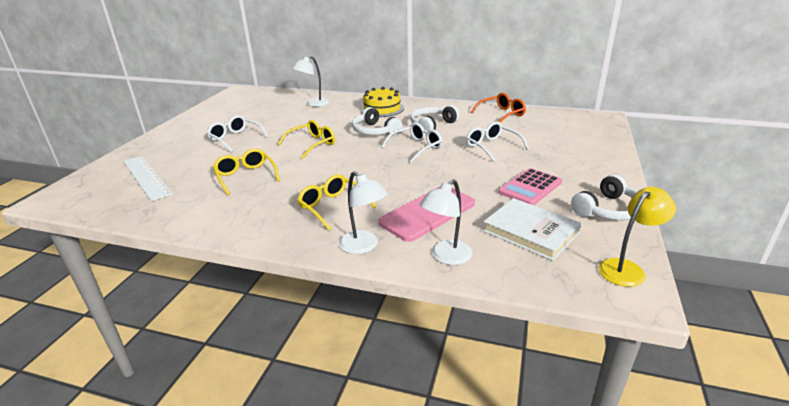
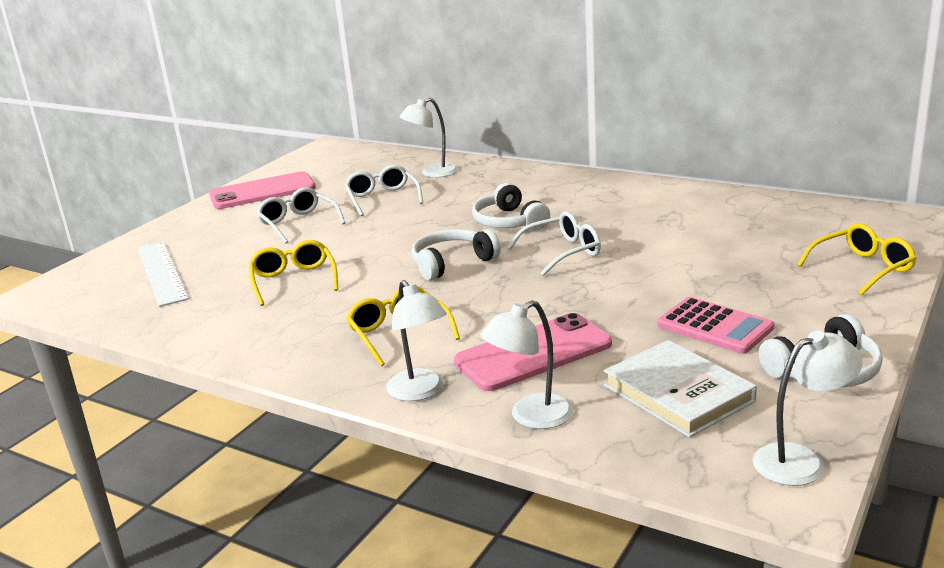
camera: 15 degrees right, 5 degrees down
(204, 120) = (262, 192): none -> pink phone
(312, 144) = (405, 238): yellow glasses -> yellow glasses (862, 268)
(382, 109) = (536, 185): yellow cake -> none
(432, 125) = (605, 217): white headphones -> white headphones (452, 263)
(492, 147) = (686, 258): white glasses -> white glasses (382, 198)
(501, 114) = (732, 203): orange glasses -> none
(530, 187) = (714, 326): pink calculator -> pink calculator turned 105 degrees counterclockwise
(627, 269) = (801, 460): yellow lamp -> white lamp

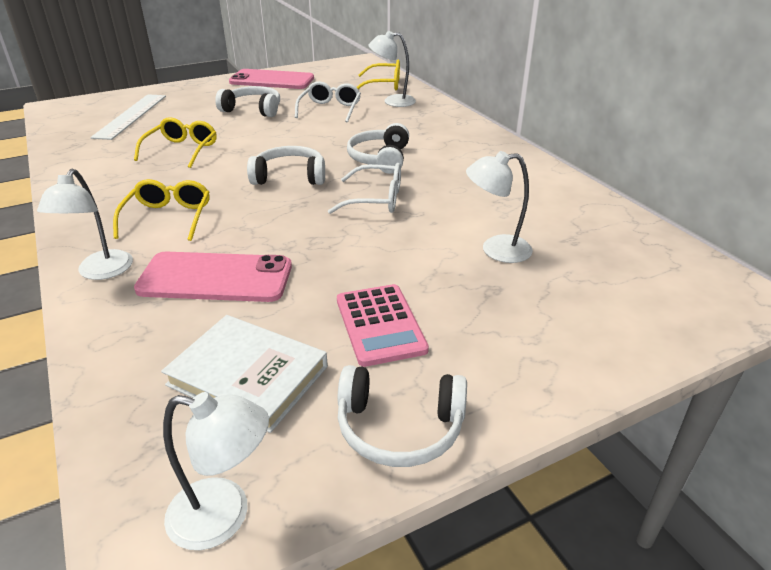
camera: 30 degrees right, 10 degrees up
(298, 223) = (253, 109): white glasses -> white headphones
(531, 417) = (122, 334): white lamp -> white lamp (496, 249)
(678, 393) = (248, 375): white book -> white book turned 60 degrees counterclockwise
(862, 268) = (610, 331): yellow glasses -> yellow glasses (384, 85)

